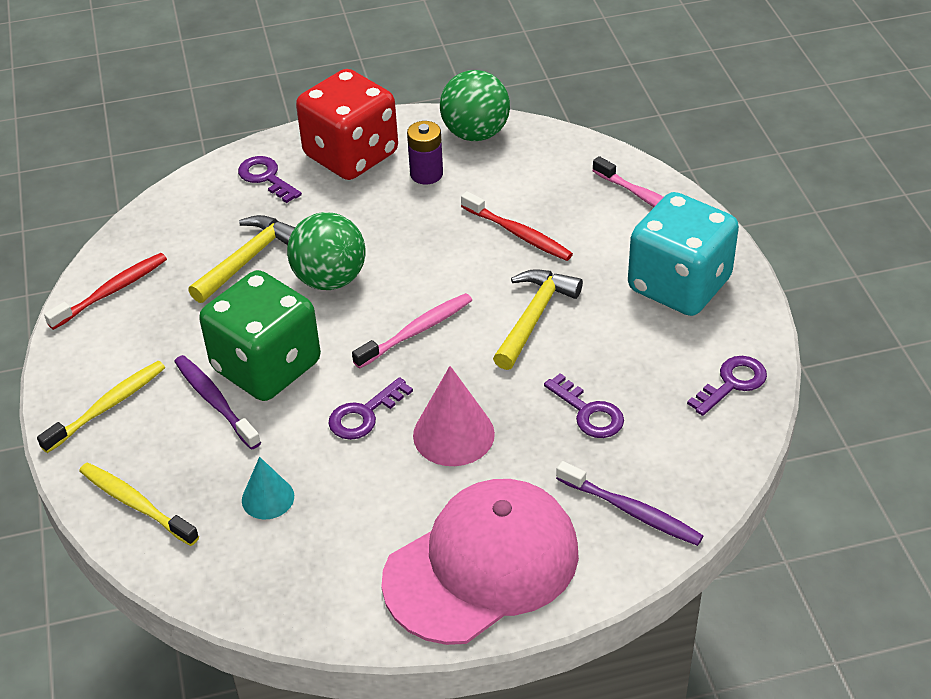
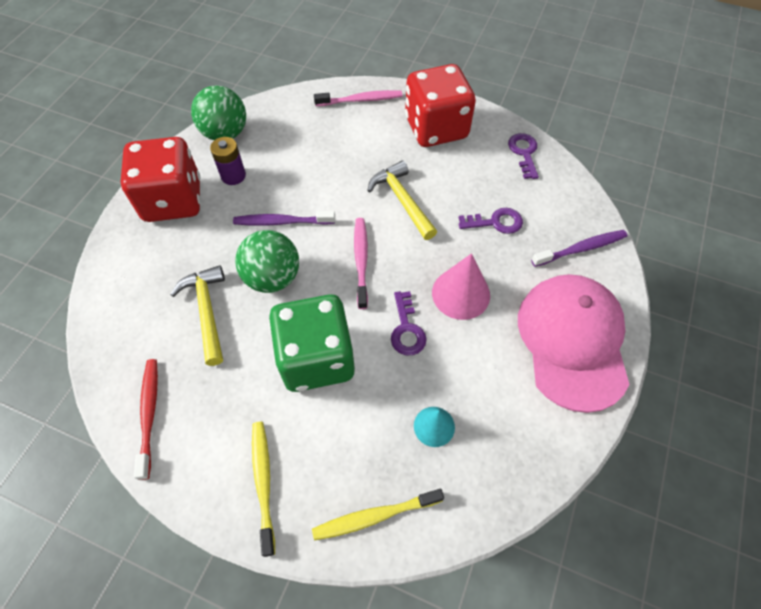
camera: 55 degrees left, 15 degrees up
(215, 401) = (321, 408): purple toothbrush -> purple toothbrush (282, 222)
(266, 178) = (141, 256): purple key -> none
(518, 234) = (329, 166): red toothbrush -> none
(679, 285) = (436, 128): turquoise dice -> red dice

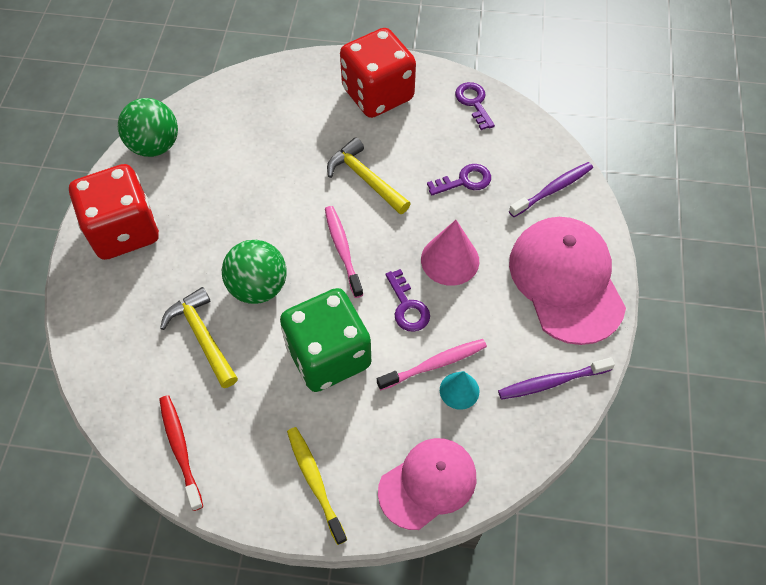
camera: 15 degrees left, 0 degrees up
(233, 176) = (180, 190): purple battery -> none
(282, 222) = (249, 228): purple toothbrush -> purple toothbrush (551, 382)
(361, 100) = (290, 79): pink toothbrush -> pink toothbrush (435, 364)
(374, 516) = (428, 483): yellow toothbrush -> pink cap

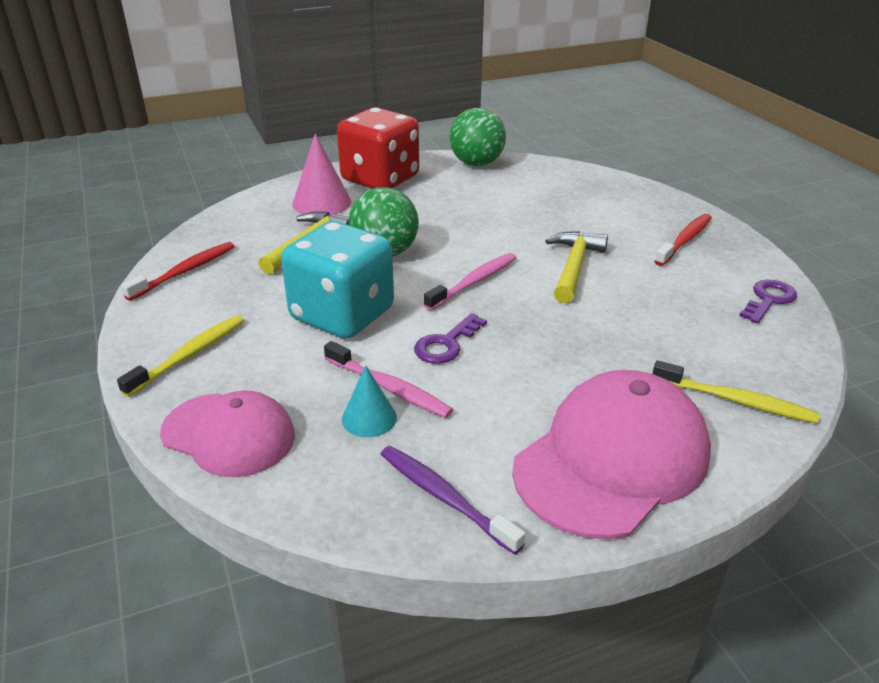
camera: 60 degrees right, 25 degrees down
(328, 355) = (342, 315): green dice -> turquoise dice
(378, 94) = (684, 240): red dice -> red toothbrush
(450, 260) = (537, 353): pink cone -> pink cone (321, 203)
(464, 181) = (655, 328): purple key -> none
(553, 189) = (736, 400): purple toothbrush -> yellow toothbrush

